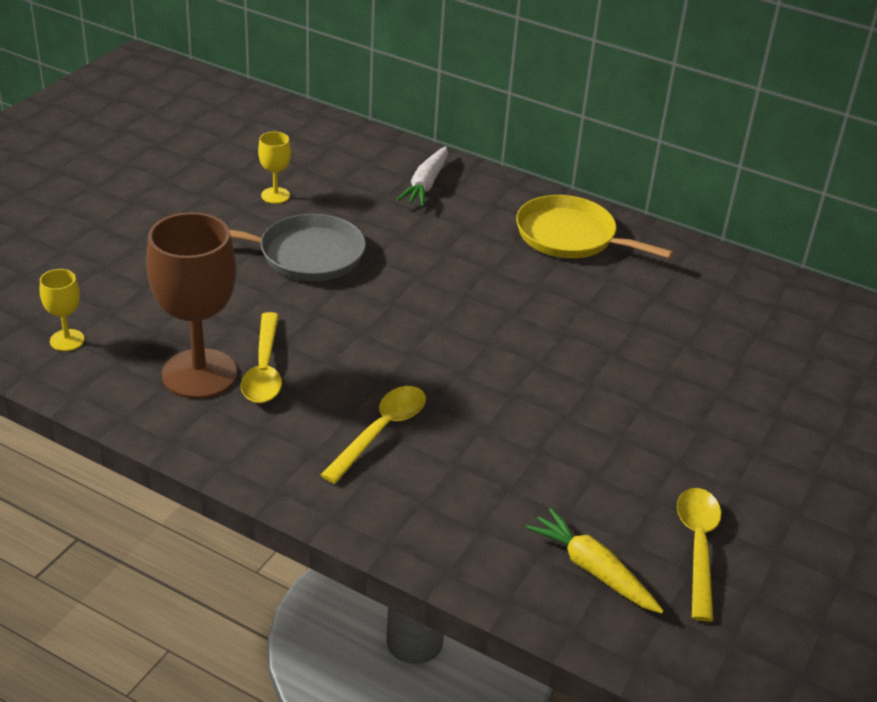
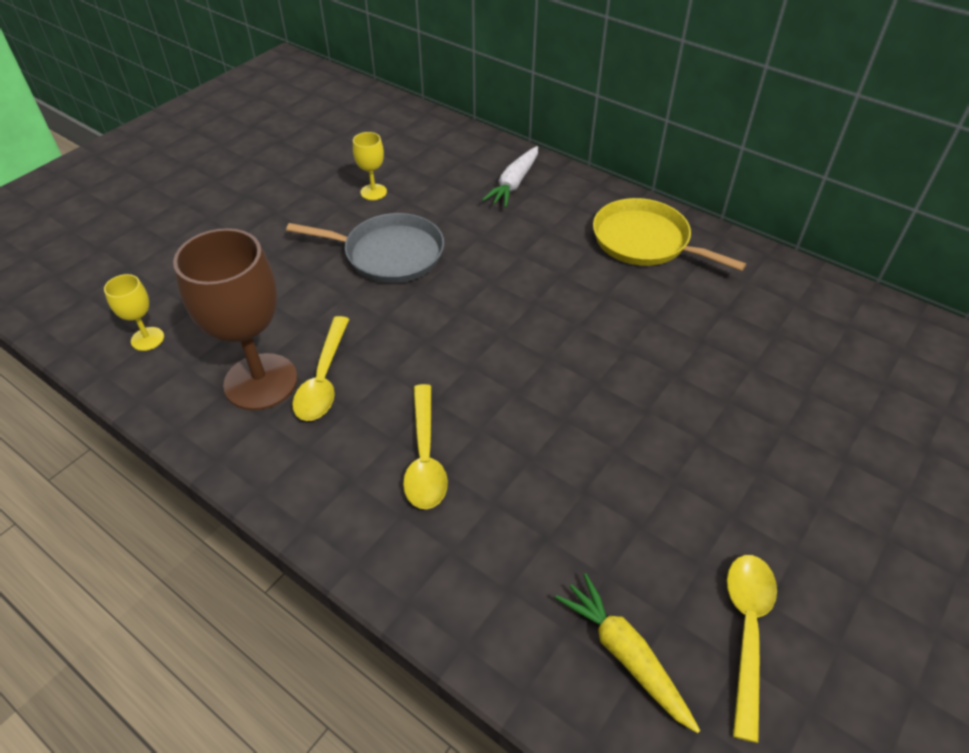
camera: 10 degrees right, 10 degrees up
(381, 431) = (425, 458): yellow spoon -> yellow spoon turned 135 degrees clockwise

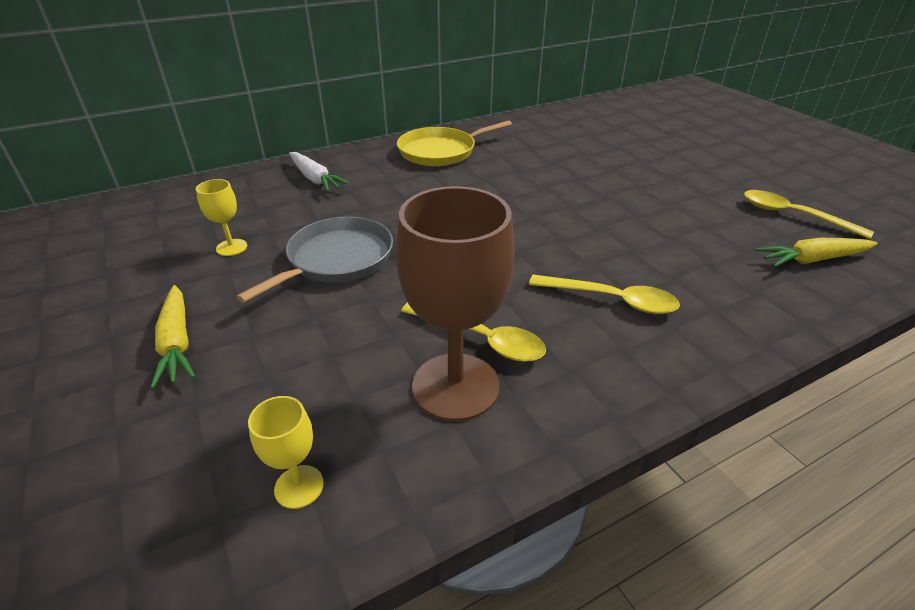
camera: 65 degrees left, 10 degrees down
(252, 225) = (177, 343): none -> yellow carrot

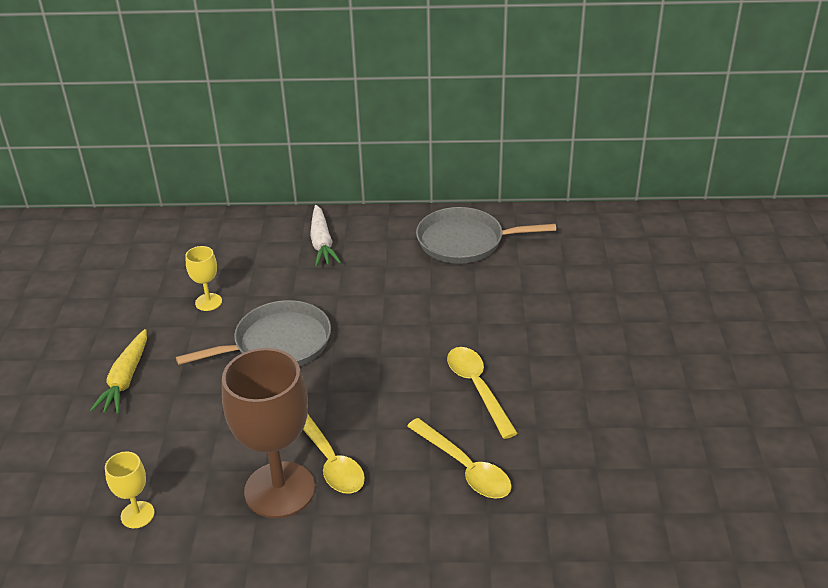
camera: 30 degrees right, 0 degrees up
(441, 151) = (465, 241): yellow pan -> grey pan
(792, 215) = (755, 447): yellow spoon -> yellow spoon (477, 388)
(812, 260) = (706, 503): yellow carrot -> none

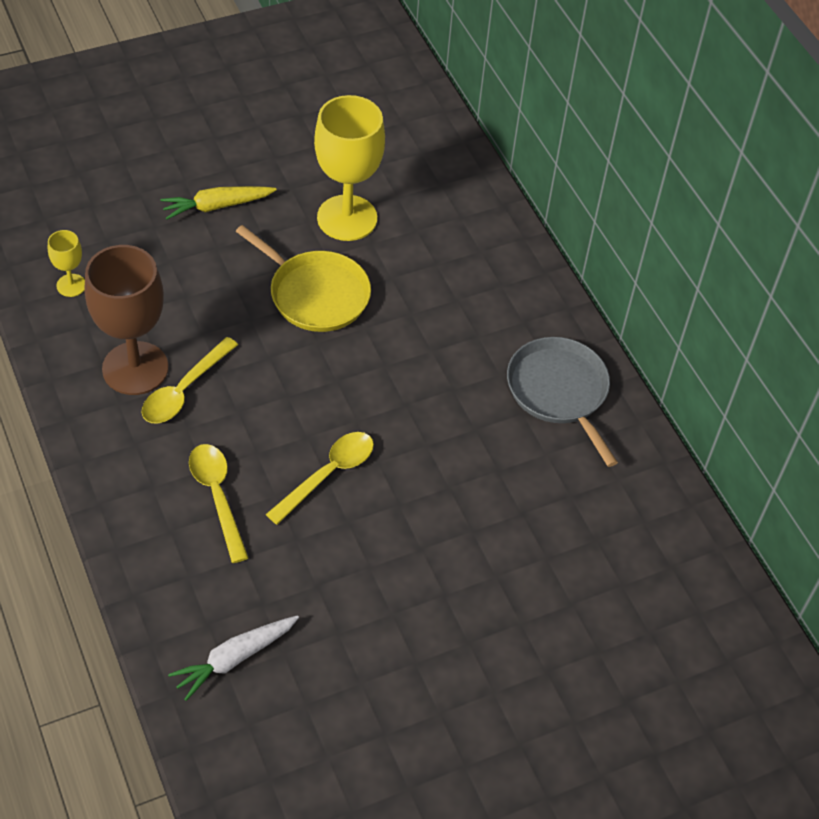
camera: 60 degrees right, 15 degrees up
(208, 302) = (347, 218): yellow goblet -> yellow goblet, size x2.16
(277, 343) = (315, 294): grey pan -> yellow pan
(322, 243) = (486, 269): white carrot -> white carrot (234, 658)
(465, 468) = (217, 496): yellow spoon -> yellow spoon turned 135 degrees clockwise

